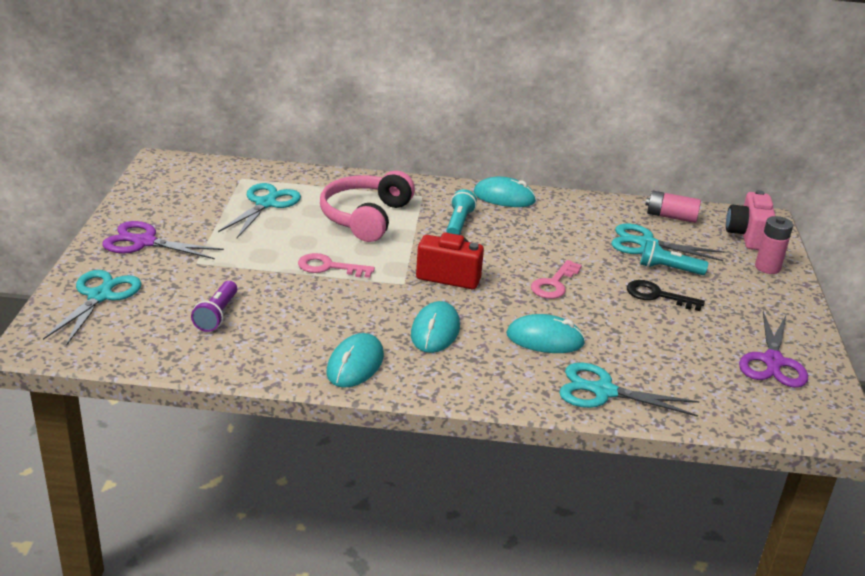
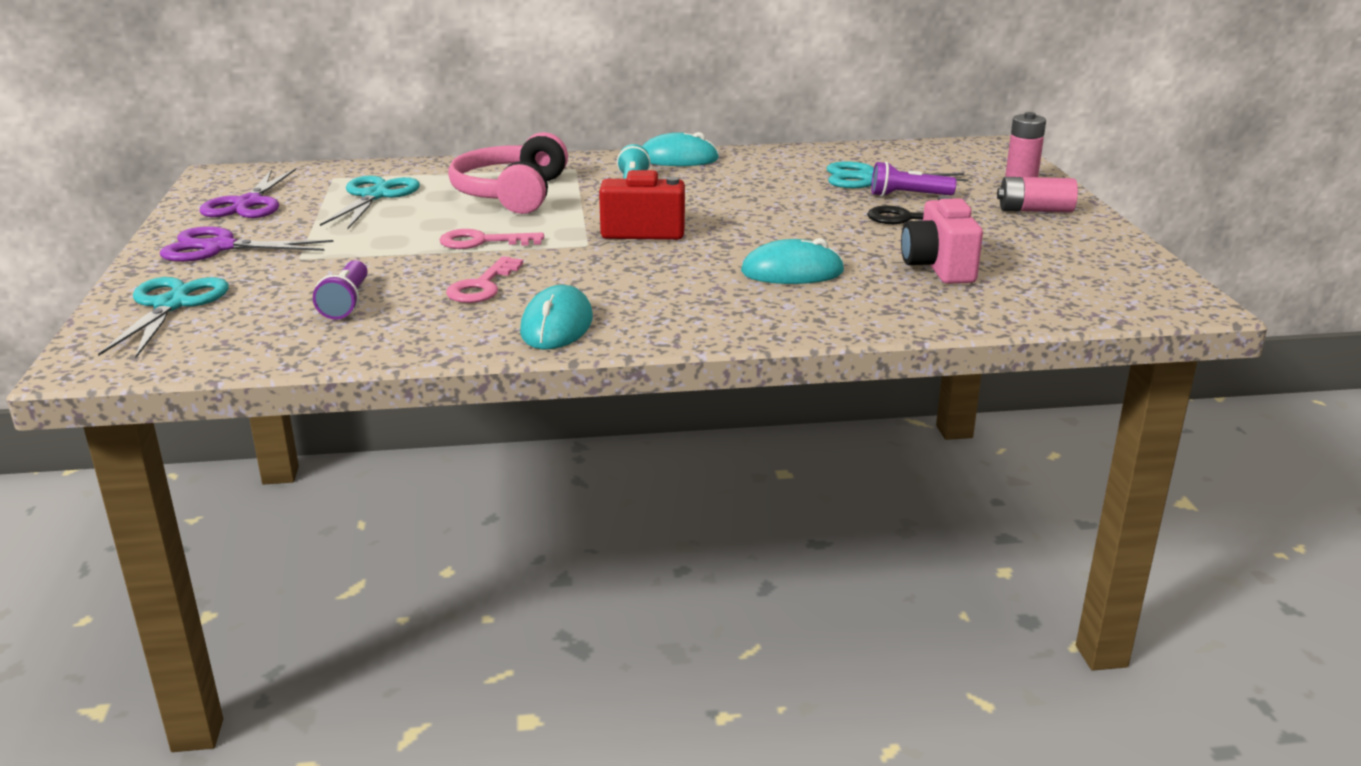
camera: 10 degrees left, 5 degrees down
(435, 331) = (649, 282): turquoise mouse -> none
(554, 284) = (777, 223): pink key -> pink key (482, 286)
(603, 391) = (891, 309): turquoise scissors -> none
(668, 269) = (908, 196): turquoise flashlight -> purple flashlight
(671, 216) = (885, 153): pink battery -> pink battery (1035, 210)
(747, 236) = (982, 160): pink camera -> pink camera (938, 268)
(773, 361) = (1076, 257): purple scissors -> purple scissors (249, 203)

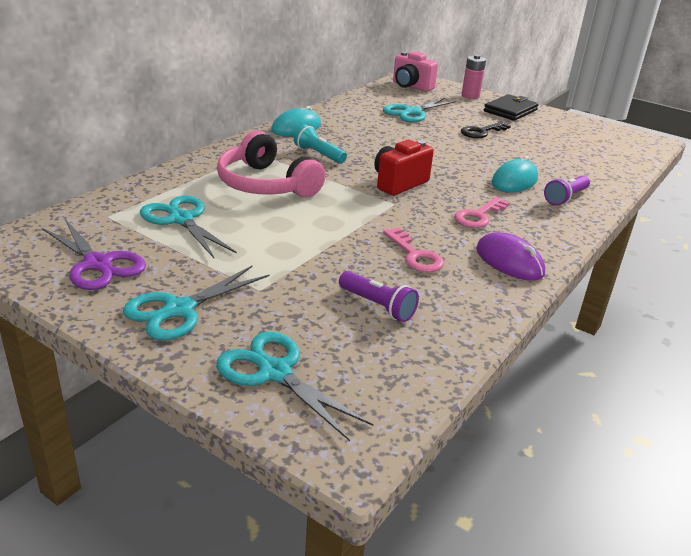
camera: 50 degrees left, 5 degrees up
(220, 247) = (179, 310): purple scissors -> turquoise scissors
(483, 241) = (338, 225): pink key -> pink key (478, 216)
(557, 325) = (509, 261): turquoise mouse -> purple mouse
(908, 196) = (450, 118): purple flashlight -> purple flashlight (565, 198)
(938, 268) = (553, 155): pink camera -> pink camera (411, 86)
(1035, 210) = (510, 110): pink battery -> black wallet

